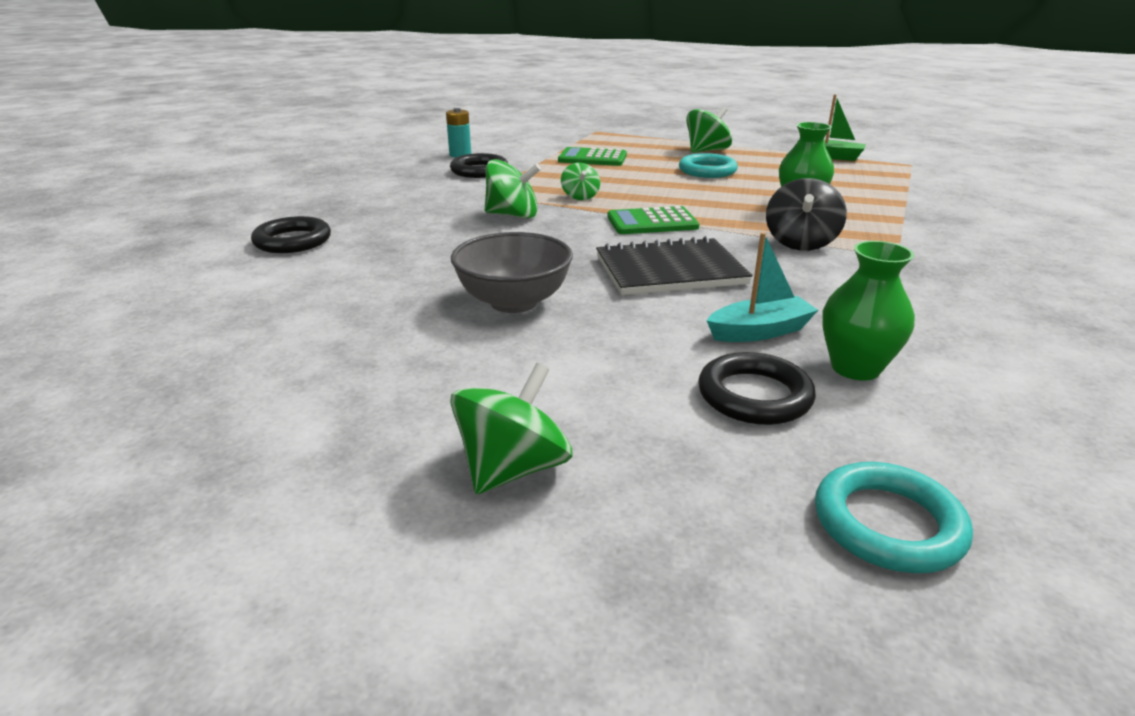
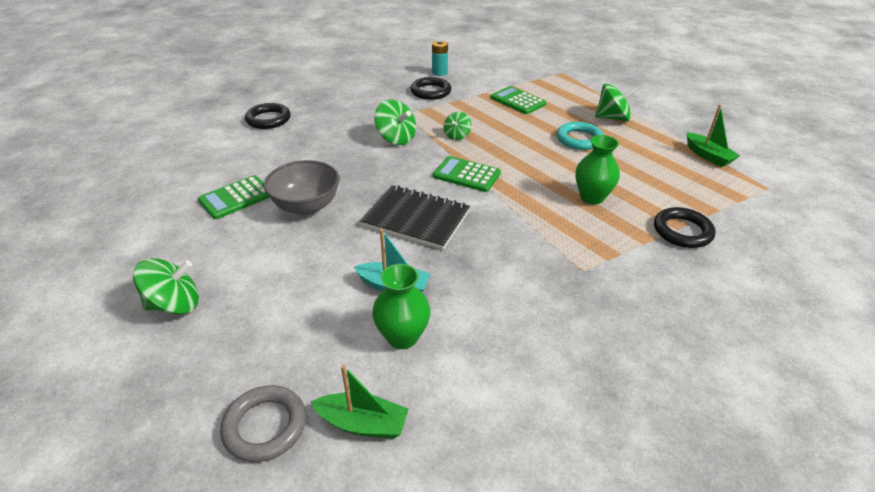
camera: 35 degrees right, 10 degrees up
(391, 326) = (236, 198): none -> green calculator
(754, 396) = (324, 324): black ring -> black ring (682, 231)
(800, 242) = (534, 230): black spinning top -> none
(887, 524) = (265, 426): turquoise ring -> grey ring
(973, 459) = (362, 423): none -> green boat

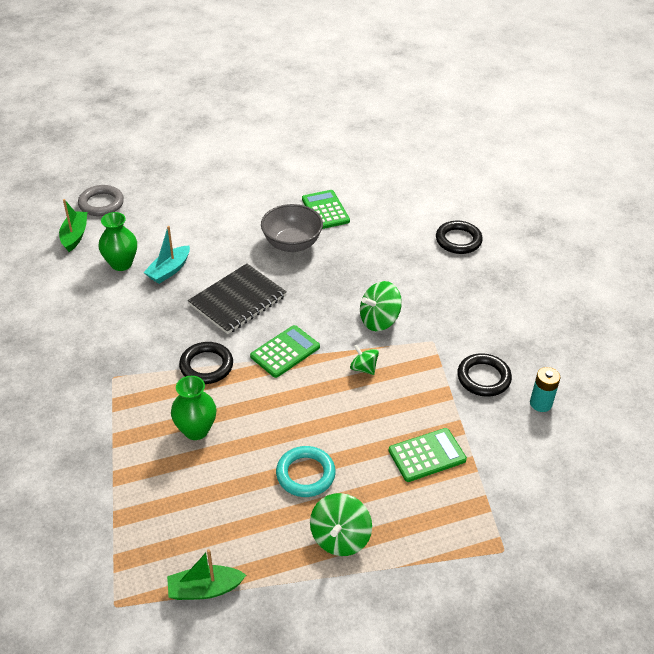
camera: 110 degrees right, 5 degrees up
(175, 305) = (218, 178): green spinning top -> none
(362, 423) = (75, 236): green boat -> green boat turned 150 degrees clockwise
(682, 231) = (107, 473): black ring -> black ring (206, 366)

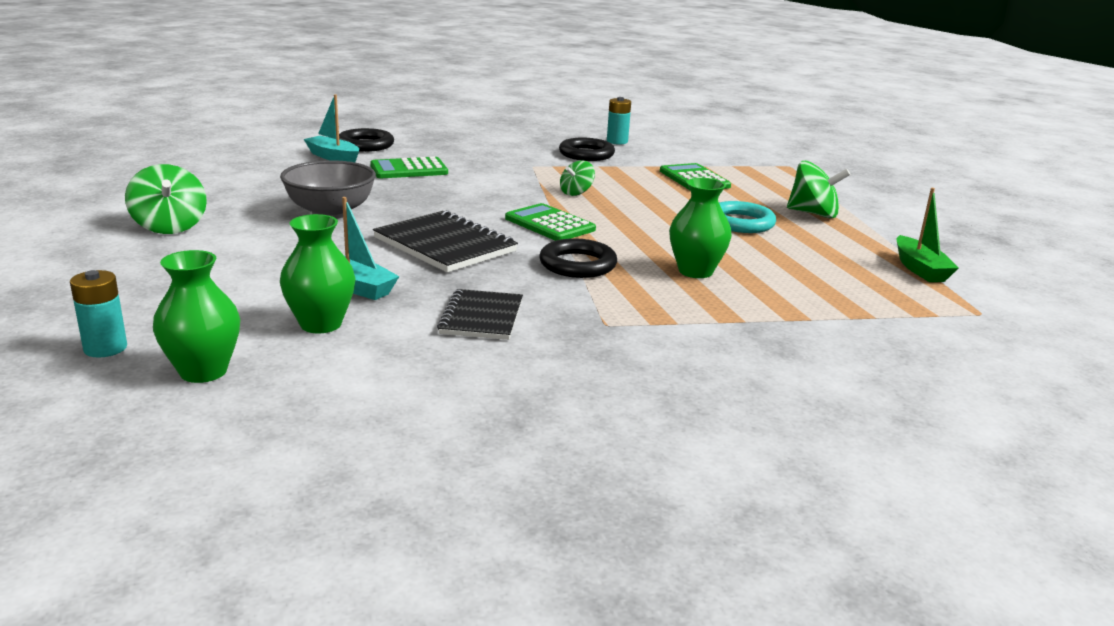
camera: 90 degrees left, 20 degrees down
(75, 236) = (203, 371): green boat -> green vase
(101, 203) = (105, 348): grey ring -> turquoise battery
(126, 323) = (482, 317): none -> black notebook
(325, 210) = (263, 193): green calculator -> green calculator (409, 169)
(379, 320) = (497, 182): green spinning top -> green spinning top (170, 226)
(418, 228) = (333, 157): none -> turquoise boat

